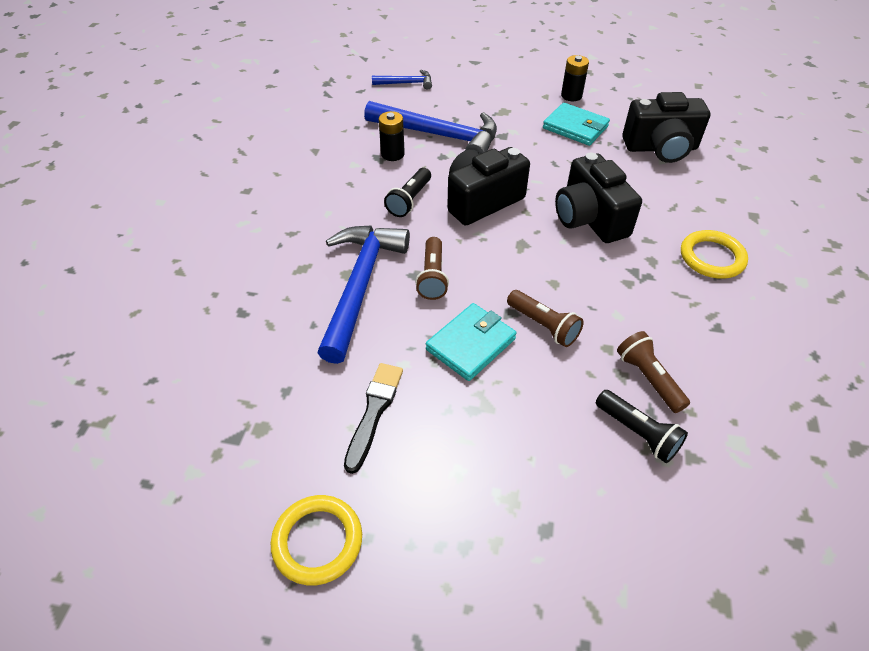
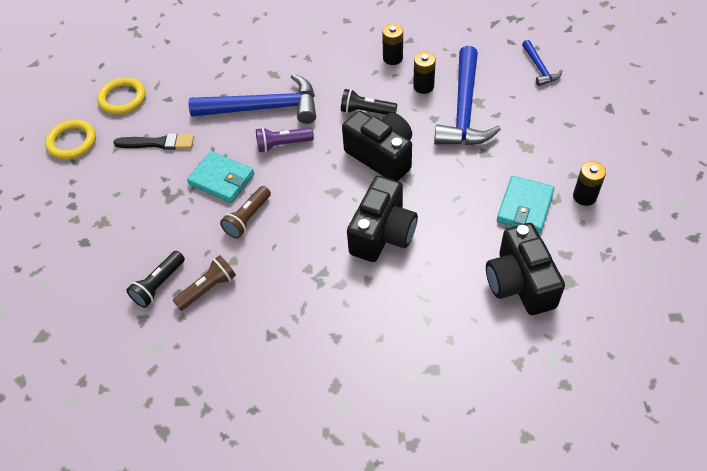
camera: 80 degrees right, 5 degrees up
(336, 167) = (392, 58): none -> black battery
(432, 277) = (283, 144): brown flashlight -> purple flashlight
(589, 219) = (383, 234): black camera -> black camera turned 150 degrees clockwise
(712, 257) = (357, 331): yellow ring -> yellow ring (122, 98)

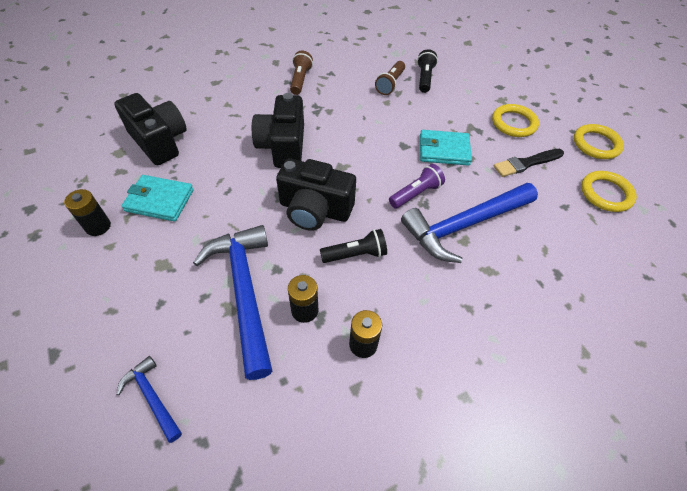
camera: 150 degrees right, 0 degrees up
(122, 188) = (514, 123): none -> yellow ring
(248, 218) = (398, 129): brown flashlight -> brown flashlight (300, 80)
(525, 207) = (160, 200): turquoise wallet -> turquoise wallet turned 75 degrees counterclockwise

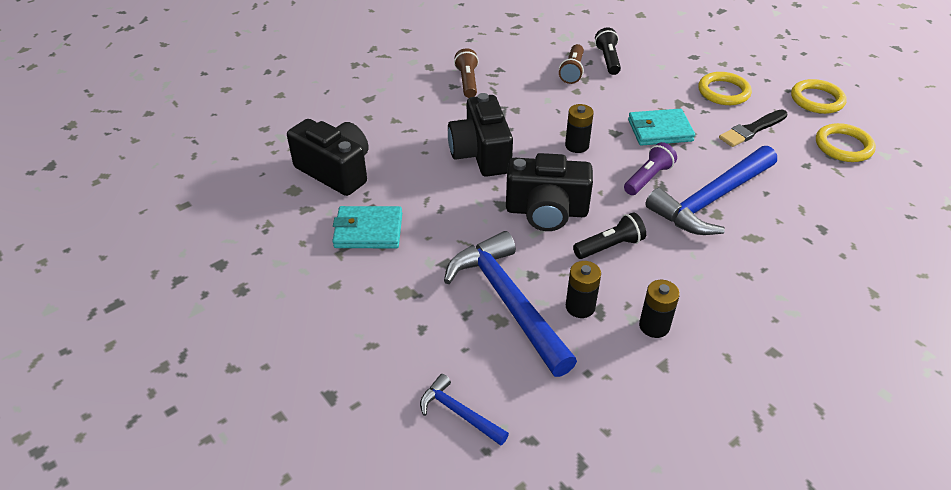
camera: 10 degrees left, 10 degrees down
(98, 226) = (311, 268): black battery -> black battery (577, 146)

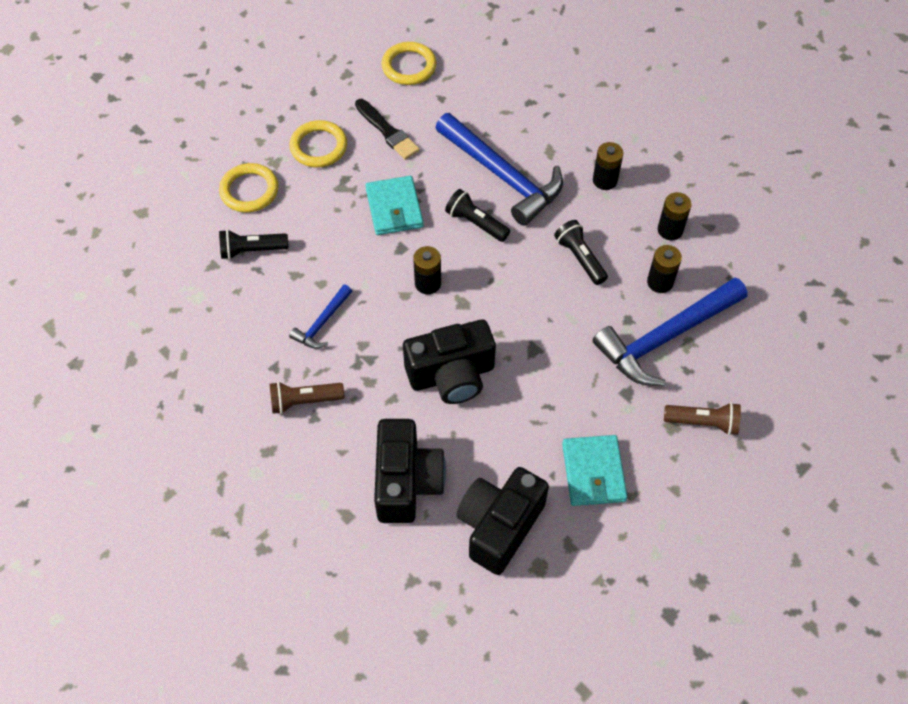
camera: 95 degrees left, 15 degrees up
(459, 413) = (792, 366): blue hammer -> blue hammer (322, 323)
(546, 211) = (538, 310): black camera -> black camera (406, 482)
(572, 71) = (278, 287): brown flashlight -> brown flashlight (703, 422)
(648, 178) = (476, 223): purple flashlight -> black flashlight
(719, 278) = (605, 180): none -> black battery
(817, 100) = (330, 72): yellow ring -> yellow ring (249, 190)

